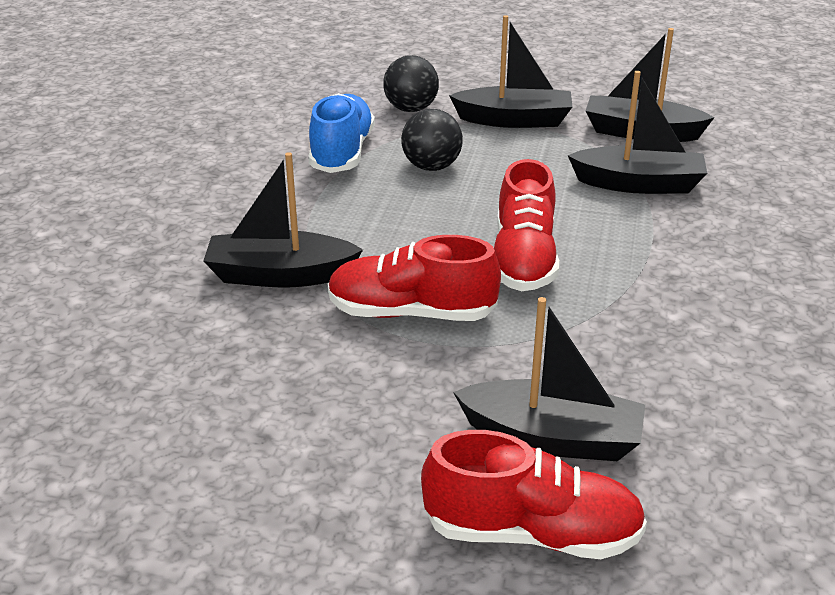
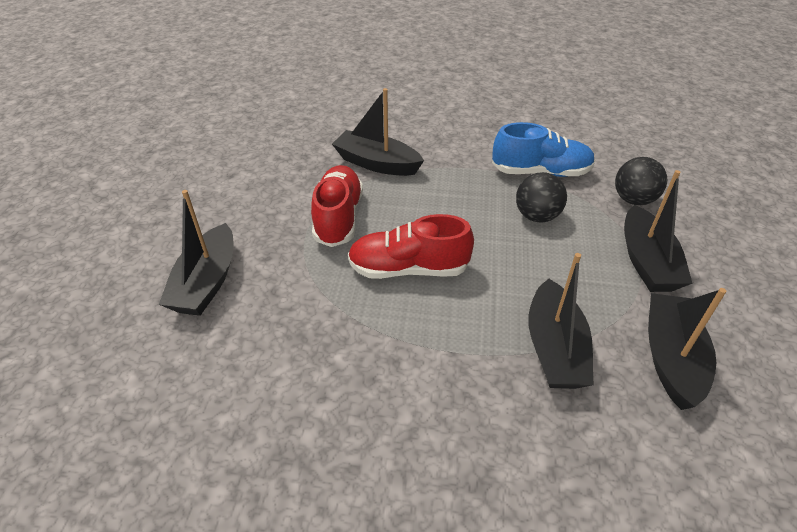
camera: 85 degrees right, 10 degrees up
(280, 275) = (377, 163): black boat -> black boat turned 60 degrees counterclockwise
(531, 533) = (131, 273): red shoe -> none

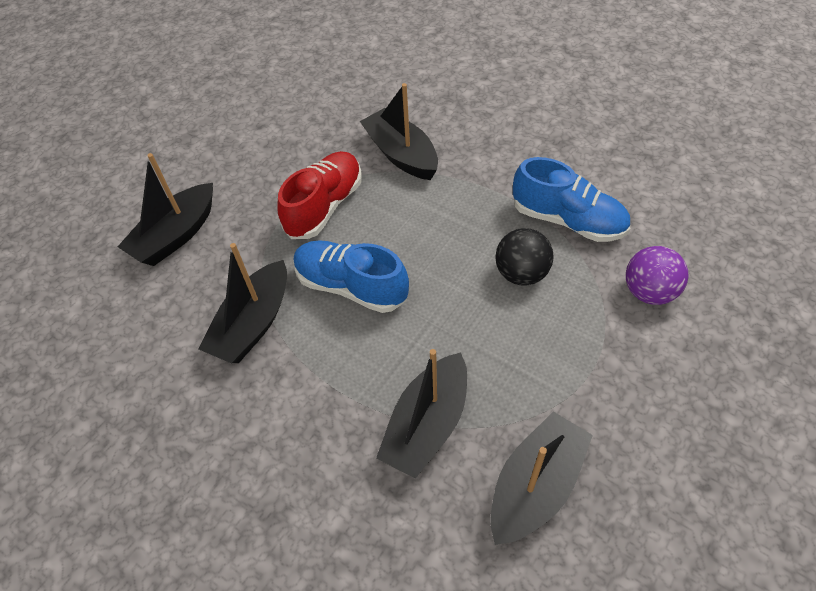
camera: 30 degrees right, 10 degrees up
(408, 269) = (351, 286): red shoe -> blue shoe
(633, 200) = (649, 292): black ball -> purple ball
(646, 262) = (600, 372): black boat -> black boat (253, 324)

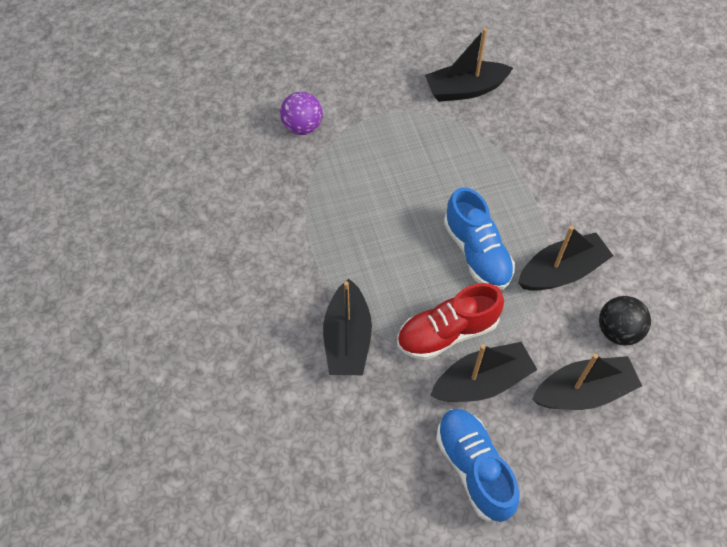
camera: 145 degrees left, 5 degrees up
(427, 424) = (496, 146): black boat -> black boat (482, 382)
(521, 273) = (361, 186): black ball -> black ball (618, 331)
(567, 220) = (293, 198): blue shoe -> blue shoe (474, 468)

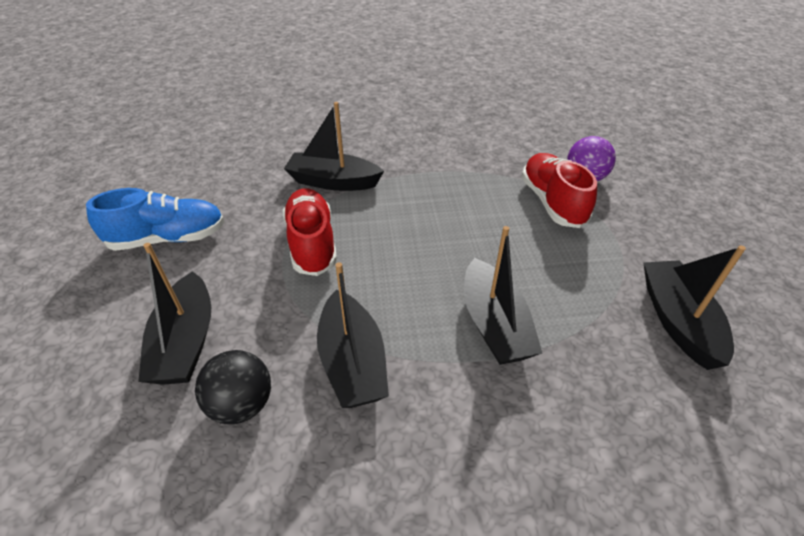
camera: 100 degrees right, 15 degrees down
(346, 152) = (552, 202): none -> red shoe
(477, 253) = (402, 283): blue shoe -> none
(482, 382) = (246, 259): black boat -> black boat (494, 324)

